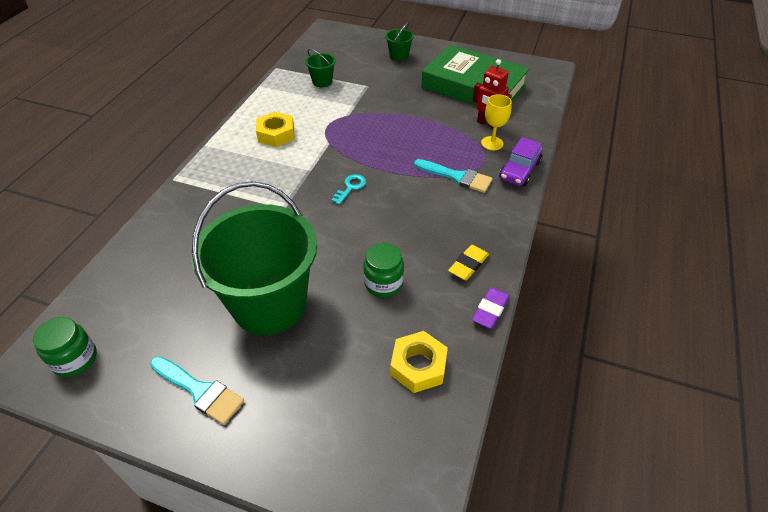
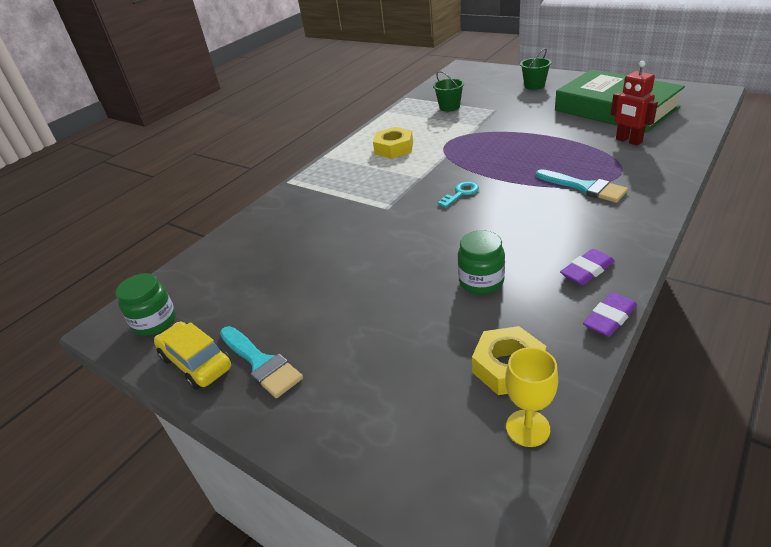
camera: 20 degrees right, 10 degrees down
(134, 399) = (196, 362): none -> yellow car
(269, 304) = (352, 291): green bucket -> none
(468, 265) = (587, 270): yellow eraser -> purple eraser
(492, 143) = (631, 158): yellow goblet -> yellow goblet (527, 428)
(520, 170) = (664, 183): purple car -> none

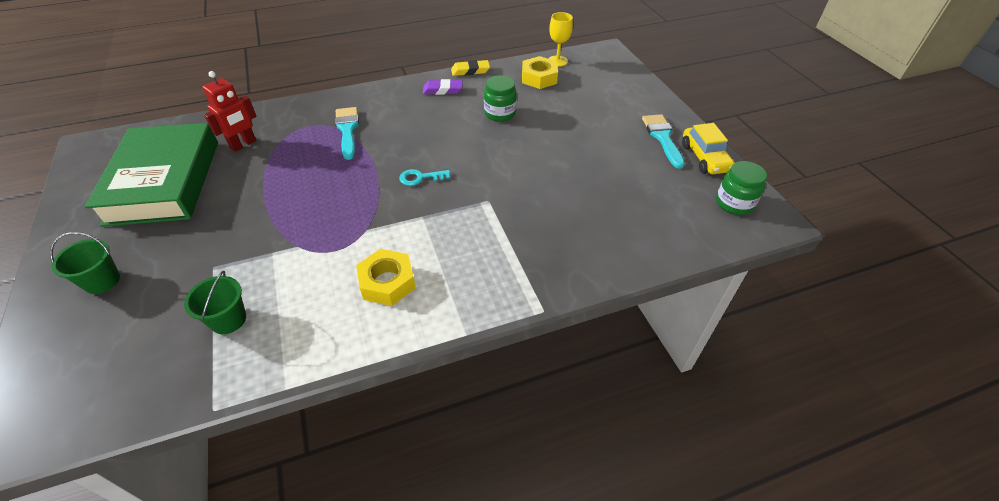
camera: 150 degrees left, 10 degrees up
(609, 318) = (470, 71): purple eraser -> yellow eraser
(628, 141) = (243, 144): red robot -> red robot turned 45 degrees clockwise

